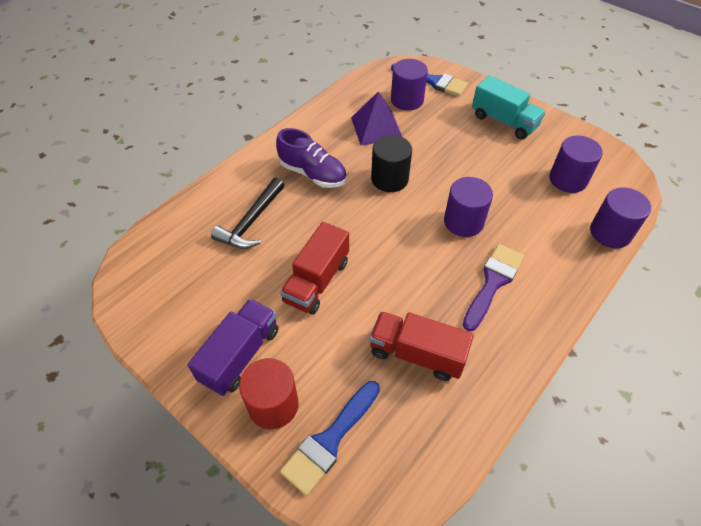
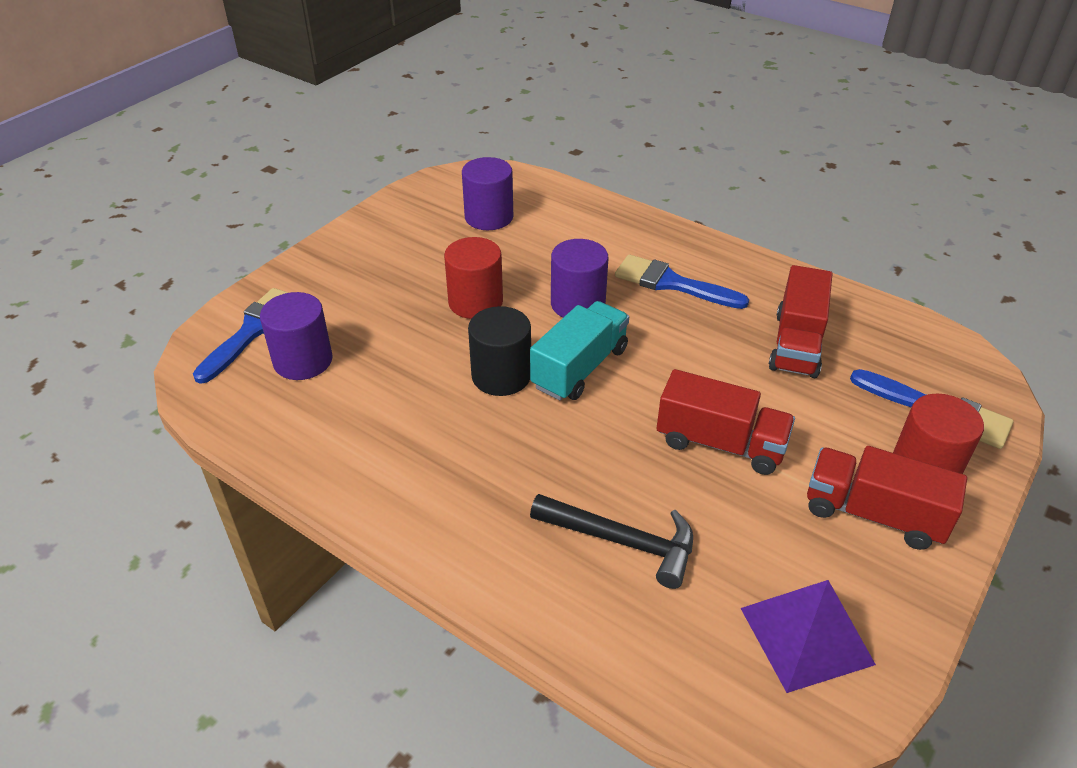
camera: 95 degrees left, 10 degrees down
(240, 355) = (873, 514): purple truck -> red truck
(313, 174) = (496, 470): purple shoe -> none
(376, 128) = (375, 396): purple pyramid -> purple pyramid (806, 636)
(463, 170) = (475, 302): none -> red cylinder
(493, 282) = (672, 283): purple brush -> blue brush
(504, 121) = (369, 261): turquoise truck -> turquoise truck (580, 368)
(610, 233) = (574, 197): purple cylinder -> none

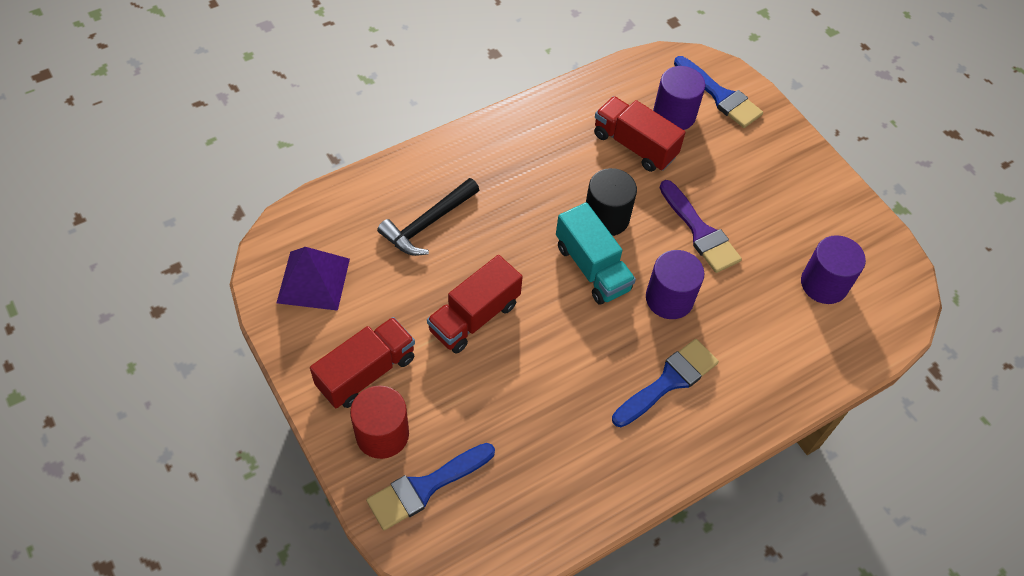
camera: 110 degrees right, 15 degrees up
(475, 302) = (700, 232): red cylinder -> purple brush
(796, 344) = (548, 432): red truck -> red truck (634, 145)

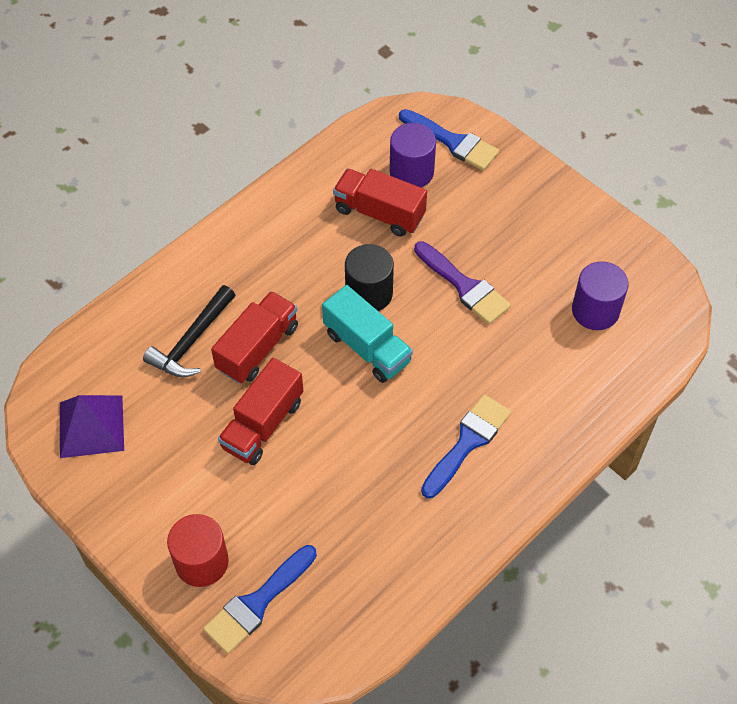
camera: 10 degrees left, 0 degrees up
(366, 372) = (170, 505): red truck -> red truck (257, 348)
(669, 299) = (449, 360): purple cylinder -> none

